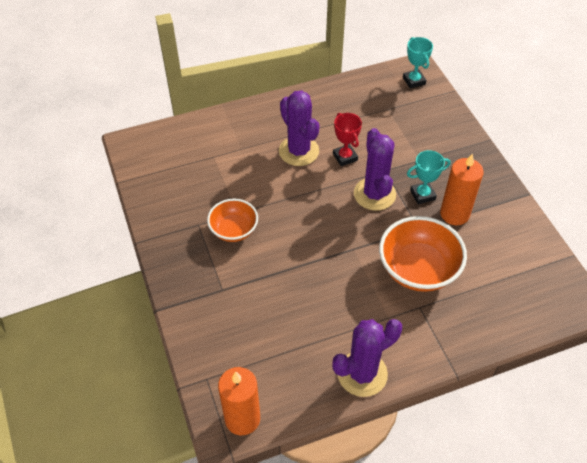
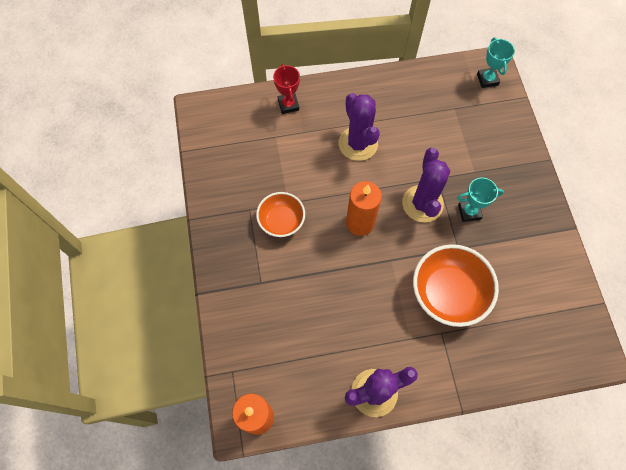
camera: 10 degrees right, 15 degrees up
(345, 157) = (401, 157): red trophy -> red trophy (288, 105)
(454, 214) = (496, 238): orange candle -> orange candle (360, 223)

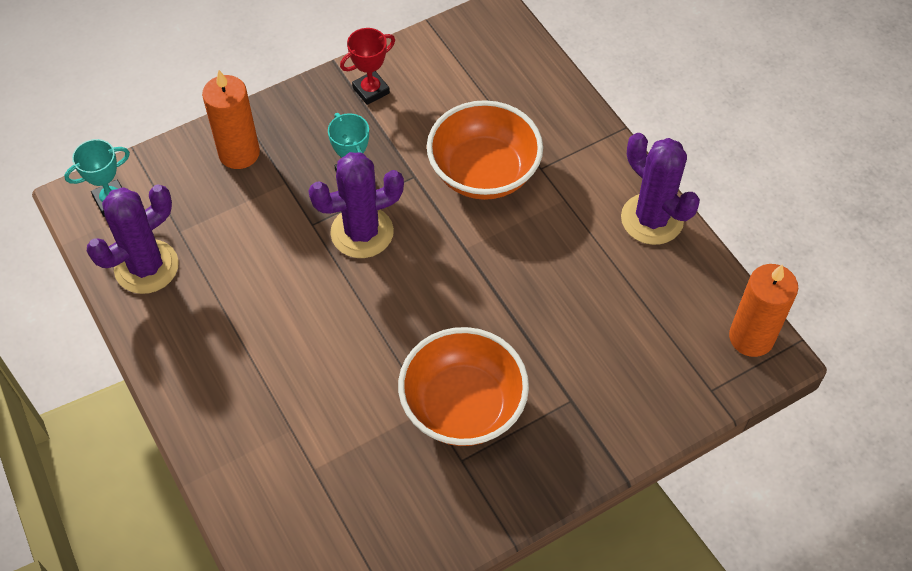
camera: 110 degrees left, 10 degrees down
(281, 221) = (463, 406): orange bowl -> orange bowl, size x1.62
(288, 105) = (244, 471): red trophy -> red trophy (371, 90)
(358, 143) = (287, 343): purple cactus -> purple cactus (146, 267)
(360, 223) = (423, 301): orange candle -> orange candle (239, 153)

